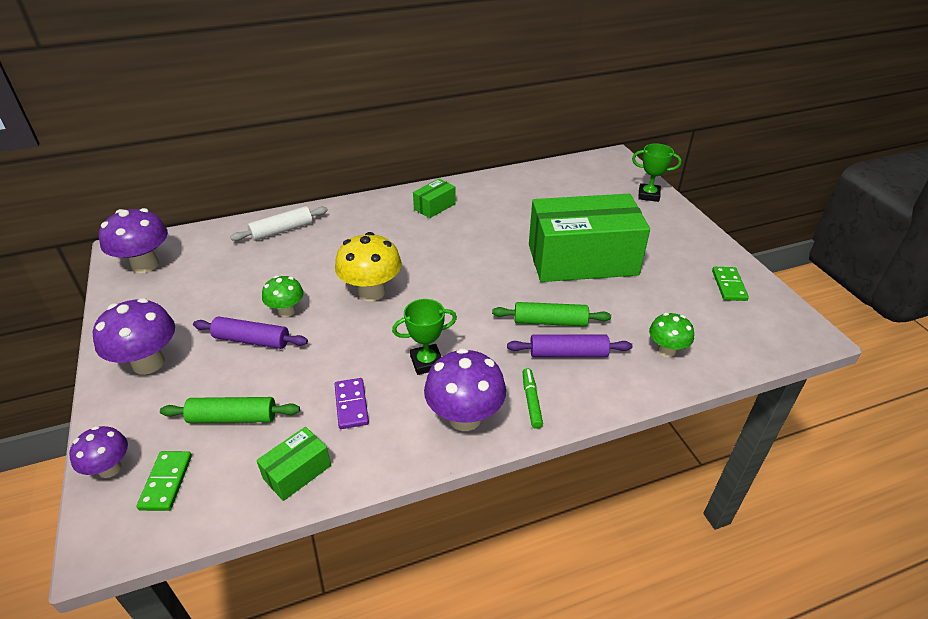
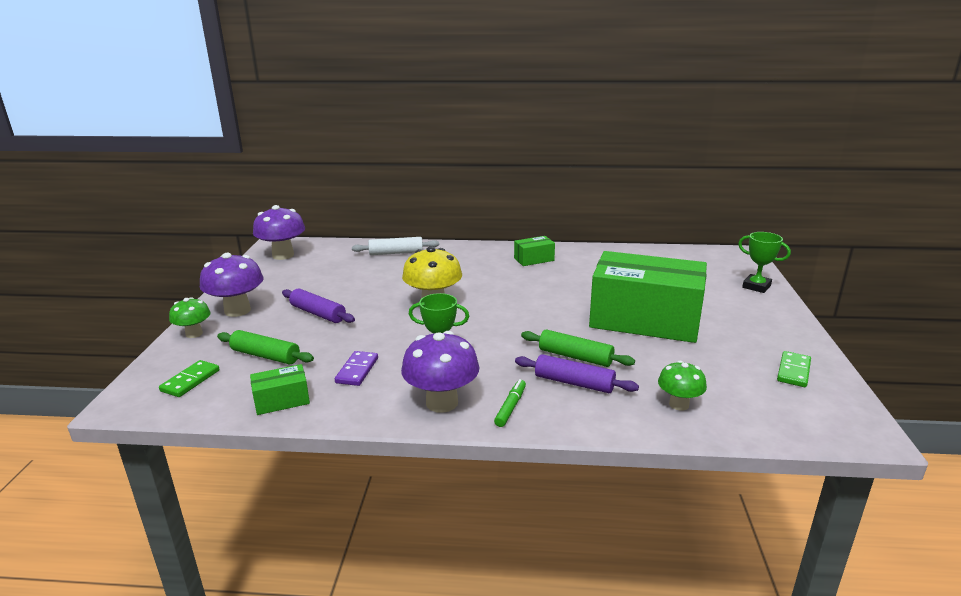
camera: 25 degrees right, 15 degrees down
(110, 468) = (163, 363): purple mushroom -> none
(286, 311) = (358, 302): green mushroom -> green mushroom (194, 334)

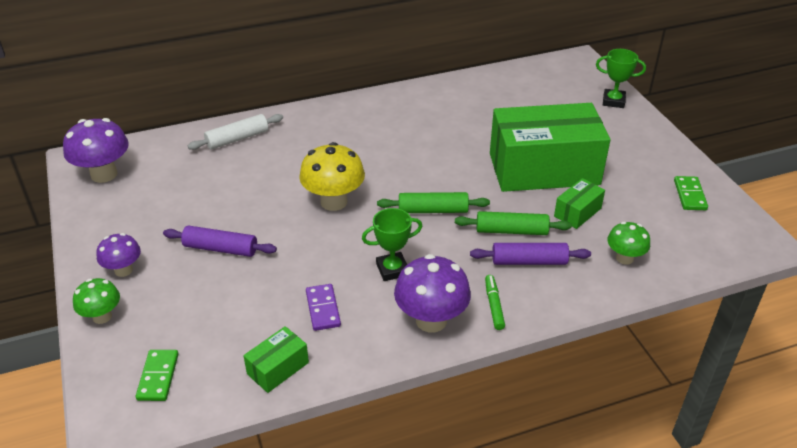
camera: 25 degrees left, 15 degrees up
(237, 310) = (123, 270): purple mushroom -> purple mushroom, size x0.60
(265, 356) = (212, 320): green rolling pin -> green rolling pin (433, 210)
(534, 259) = (392, 113): green box -> green box (577, 212)

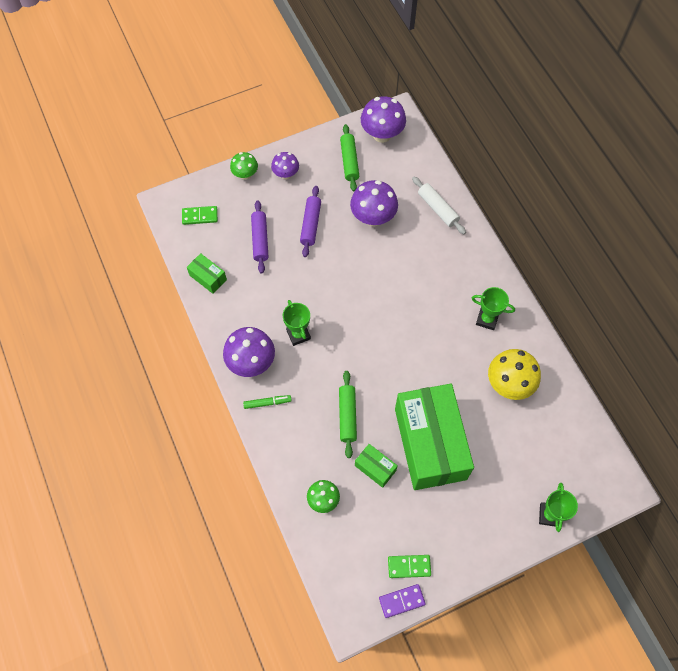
camera: 85 degrees right, 25 degrees up
(231, 191) = (373, 218): none -> purple mushroom
(323, 309) = (258, 295): purple domino -> purple domino (401, 601)
(334, 202) = (368, 287): yellow mushroom -> yellow mushroom (509, 384)
(393, 117) = (487, 319): none -> green trophy
(433, 210) = (365, 358): green rolling pin -> green rolling pin (349, 161)
(529, 261) = (314, 428): purple rolling pin -> purple rolling pin (260, 240)

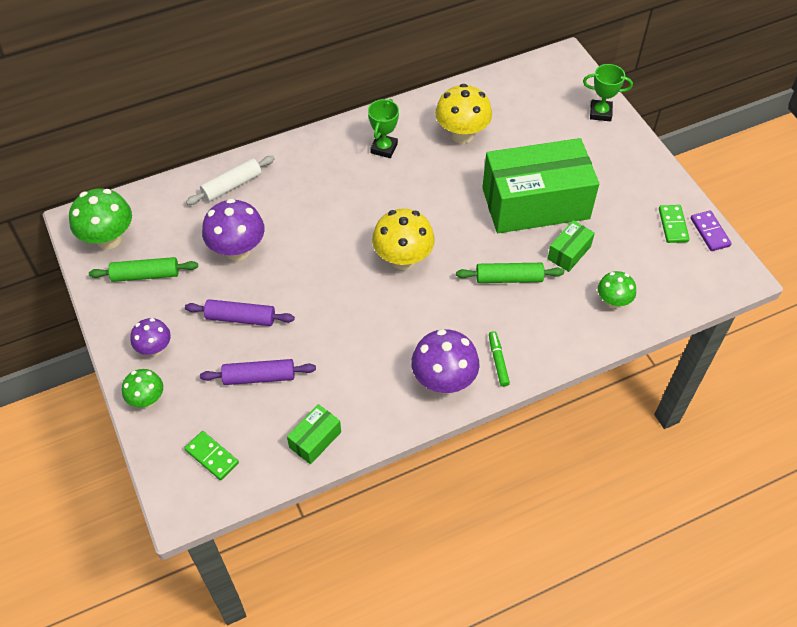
camera: 90 degrees left, 10 degrees down
(200, 216) = (212, 456): green domino -> green domino turned 45 degrees counterclockwise
(298, 334) = (403, 329): green trophy -> none
(366, 334) = (403, 259): none -> yellow mushroom
(382, 134) = (109, 239): purple mushroom -> green mushroom

